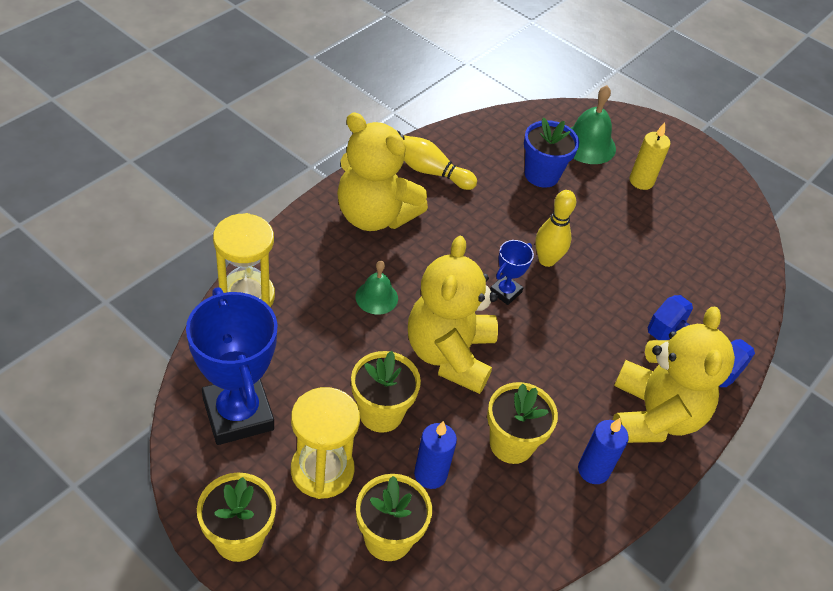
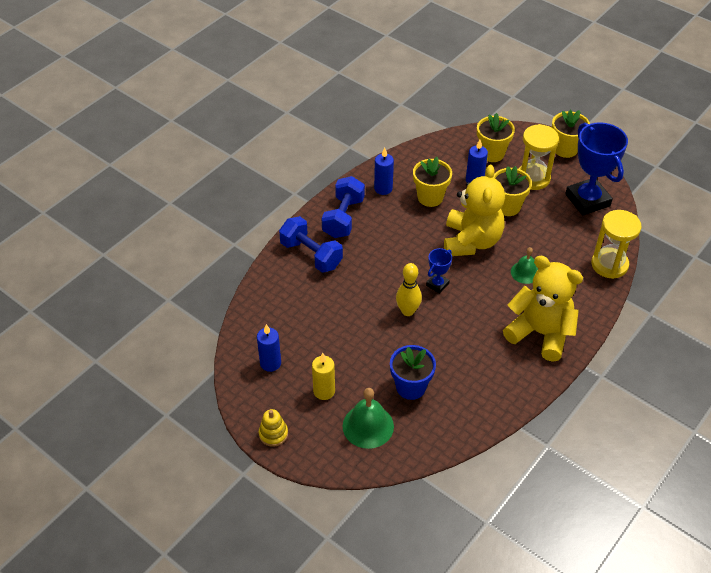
camera: 175 degrees left, 0 degrees up
(431, 171) = (504, 378): yellow bowling pin -> none
(653, 416) = (343, 218): yellow teddy bear -> blue dumbbell
(688, 148) = (273, 434): none -> yellow stacking toy
(710, 216) = (270, 363): none -> blue candle

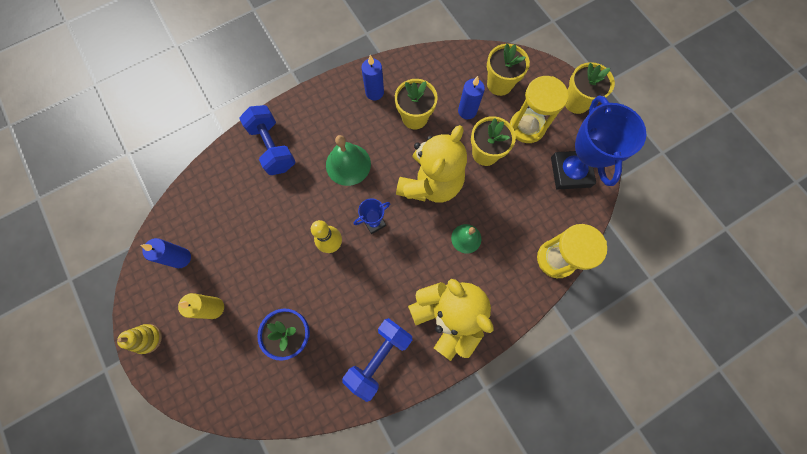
camera: 20 degrees right, 25 degrees up
(343, 218) = (322, 114): blue dumbbell -> blue dumbbell (379, 357)
(368, 426) = (235, 363): green bell -> green bell (348, 164)

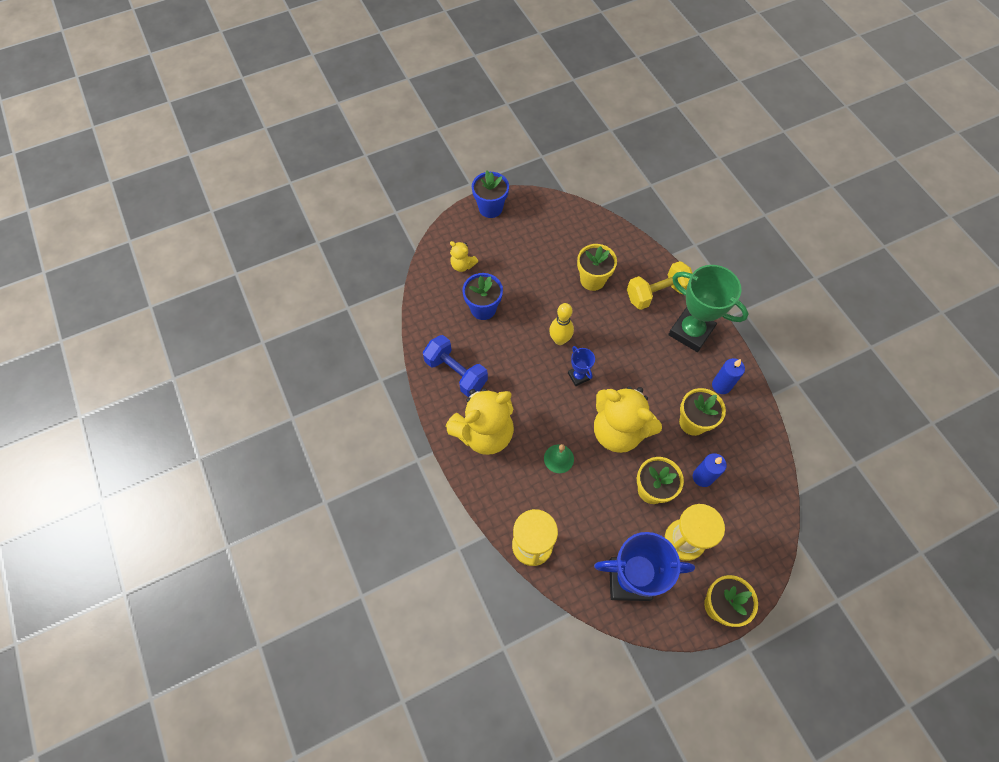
camera: 95 degrees right, 10 degrees down
(147, 338) = (490, 208): yellow stacking toy -> blue flower pot
(181, 258) = (554, 227): blue candle -> none
(214, 308) = (510, 251): yellow candle -> none
(233, 366) = (462, 265): none -> yellow teddy bear
(273, 147) = (657, 293): blue dumbbell -> yellow dumbbell
(317, 117) = (690, 332): none -> green trophy
(348, 164) = (639, 357): green bell -> none
(499, 84) = (739, 517): yellow flower pot -> yellow flower pot (592, 280)

